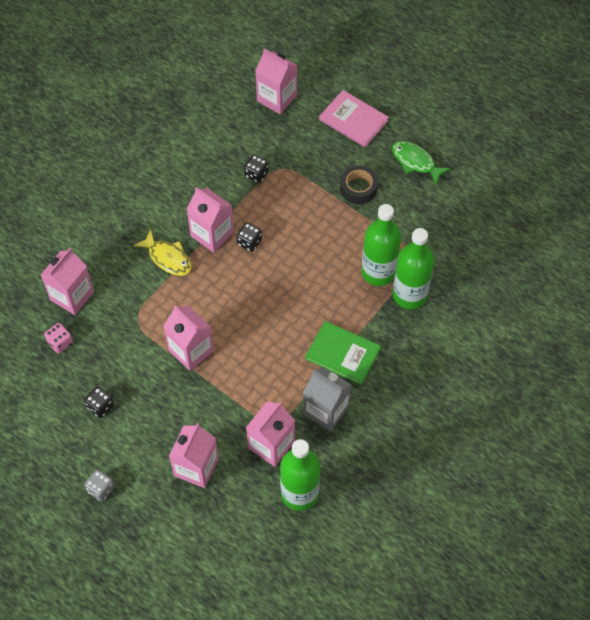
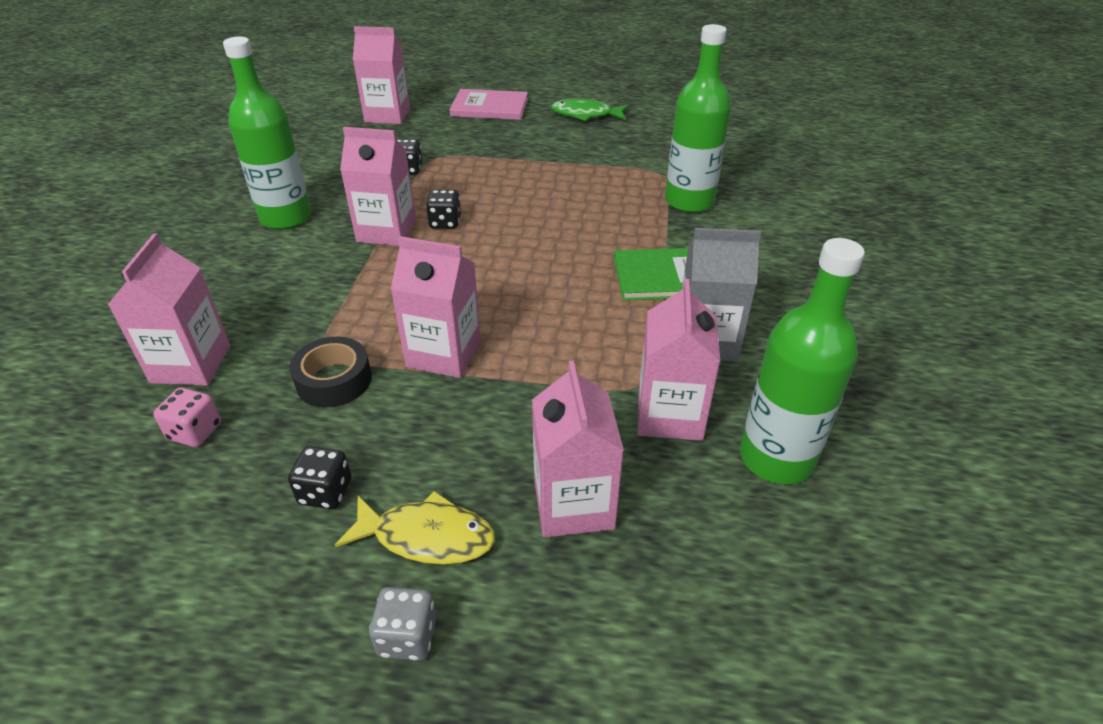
camera: 30 degrees left, 20 degrees down
(168, 258) = (336, 272): yellow fish -> yellow fish (427, 537)
(358, 188) = (542, 146): black tape -> black tape (334, 380)
(378, 272) = (632, 196): green bottle -> green bottle (286, 217)

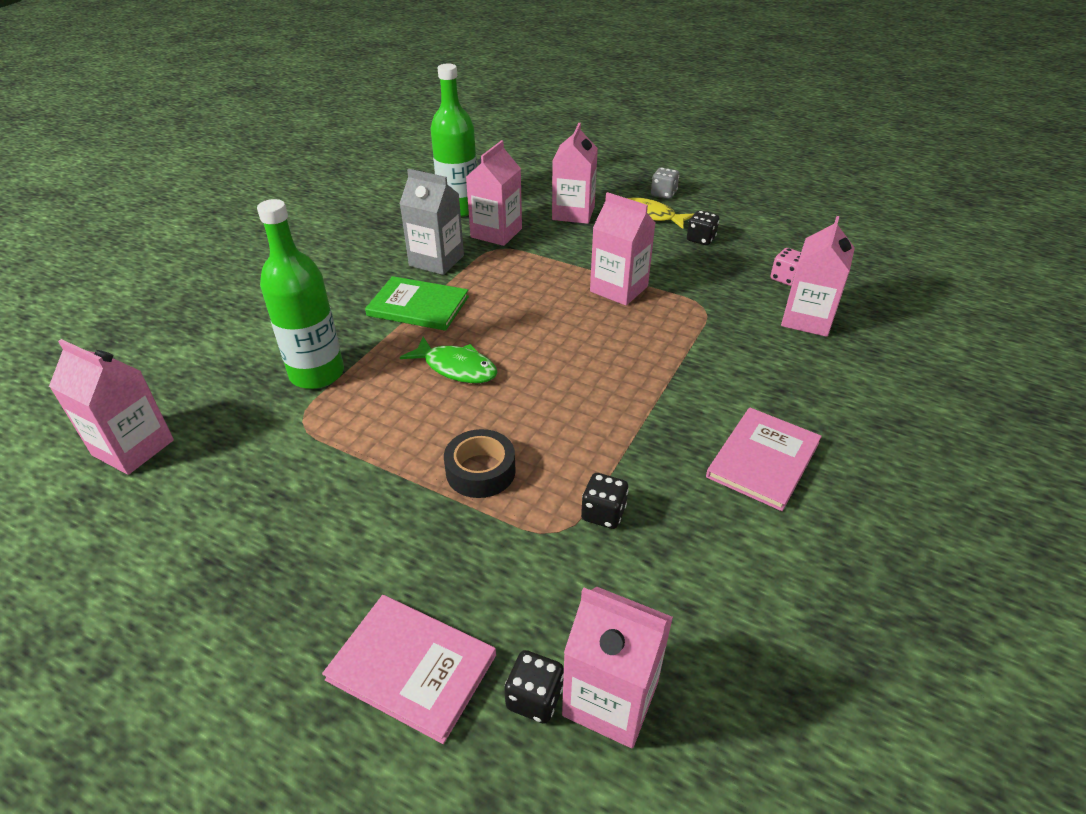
camera: 160 degrees left, 0 degrees up
(286, 217) = (763, 460): green bottle -> pink book
(334, 380) = (698, 288): black tape -> black tape (480, 471)
(386, 231) = (646, 410): pink carton -> pink carton (133, 447)
(445, 222) = (581, 407): black dice -> black dice (534, 698)
(585, 115) = (273, 585): green fish -> green fish (456, 368)

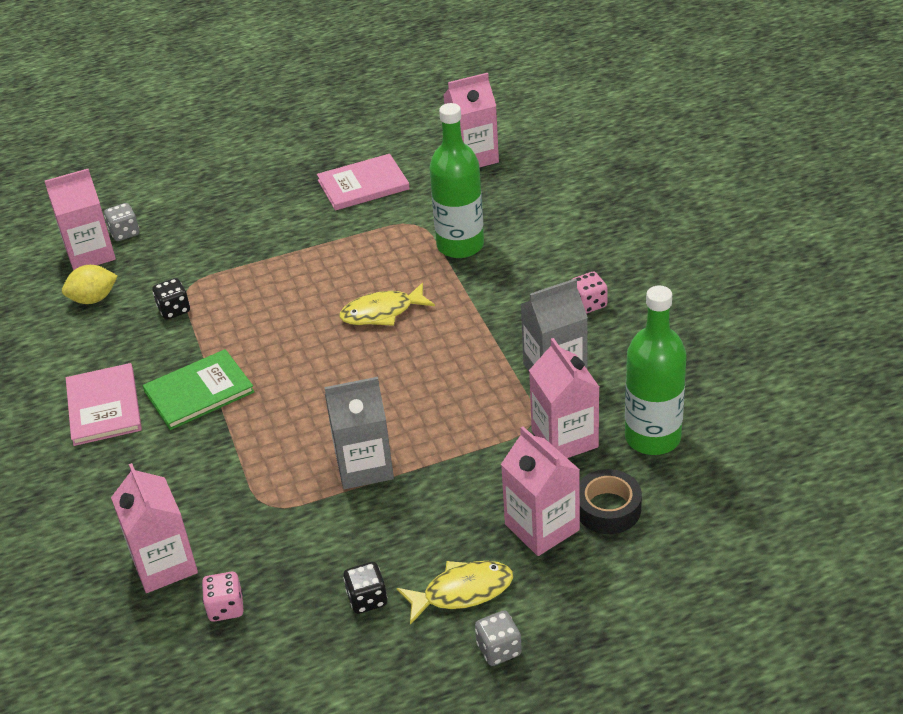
camera: 135 degrees right, 0 degrees up
(345, 277) = (589, 304): none -> pink dice
(412, 667) = (190, 205): pink book -> pink book (363, 185)
(418, 306) = (490, 327): green book -> green book (199, 392)
(456, 368) = (382, 312): green fish -> yellow fish
(480, 471) = (271, 278): black tape -> black tape (608, 509)
(534, 698) = (124, 233): black dice -> grey dice
(619, 289) = (364, 466): pink carton -> grey carton
(670, 607) = (93, 299): none -> yellow lemon

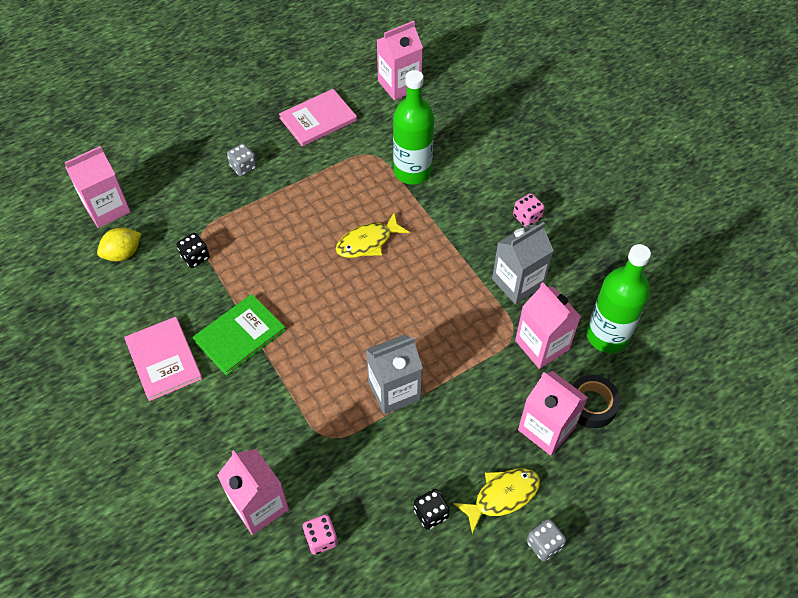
camera: 15 degrees left, 15 degrees up
(124, 233) = (130, 184): grey dice -> grey dice (243, 167)

